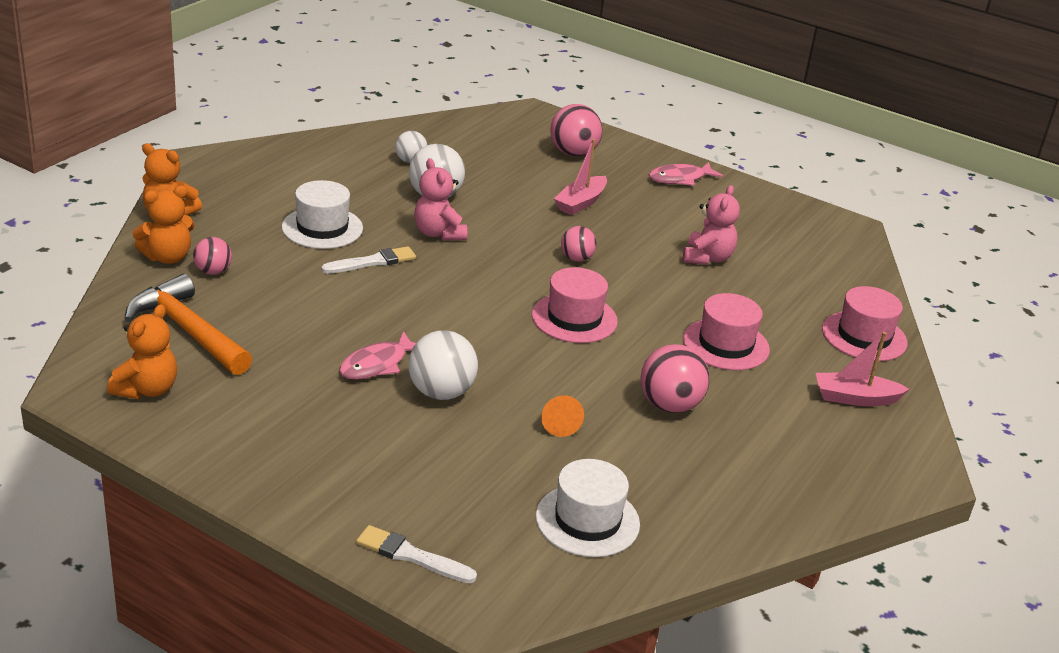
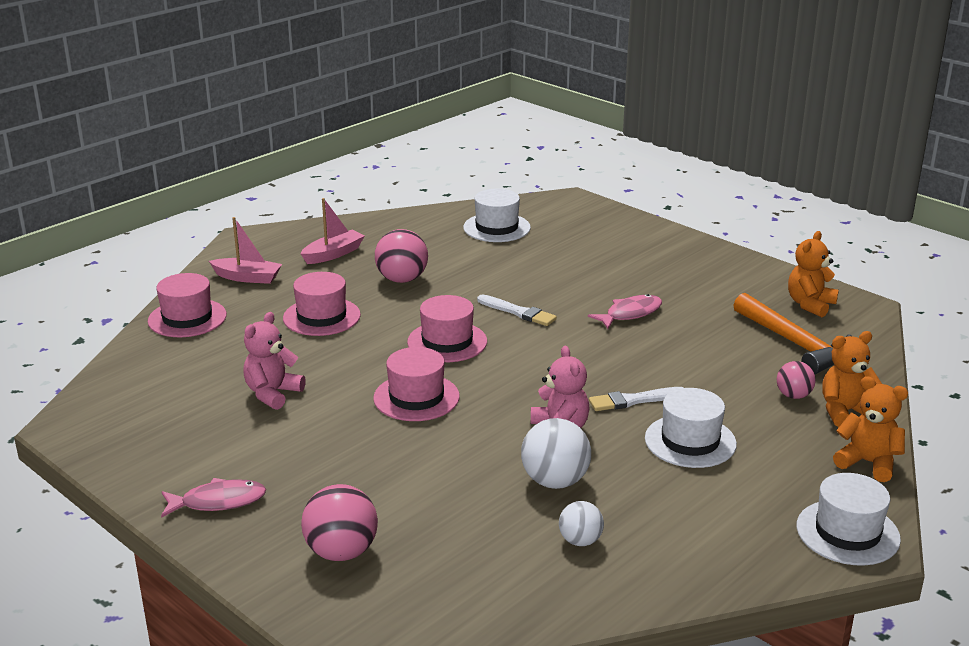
camera: 165 degrees left, 5 degrees down
(210, 168) = (847, 532): none -> white hat
(412, 556) = (610, 219): white brush -> white brush (518, 312)
(441, 392) = (580, 294): white ball -> none
(558, 423) = (494, 273): orange cone -> none
(576, 258) = (416, 397): pink ball -> pink hat
(581, 203) = (375, 467): pink boat -> pink boat (333, 254)

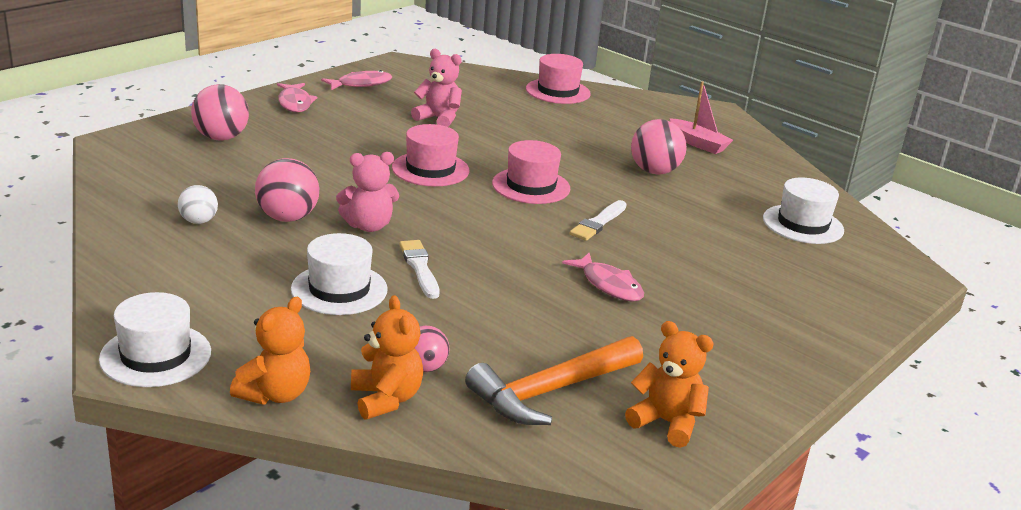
camera: 85 degrees right, 0 degrees up
(150, 452) = (361, 84): none -> pink fish
(247, 277) = (636, 111): pink boat -> none
(321, 317) = (570, 137): pink hat -> none
(555, 481) = (287, 218): white ball -> pink ball

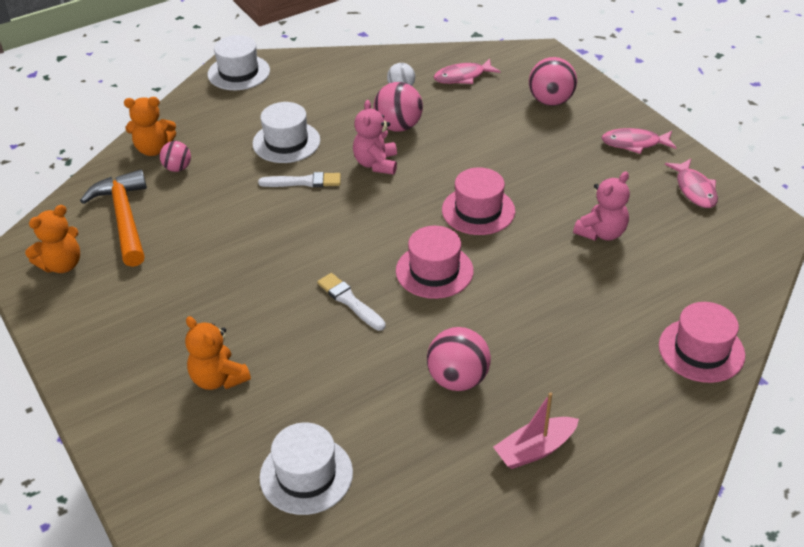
camera: 110 degrees right, 15 degrees up
(275, 394) = (180, 110): orange teddy bear -> orange teddy bear (218, 379)
(609, 285) = (241, 280): pink fish -> pink fish (462, 77)

